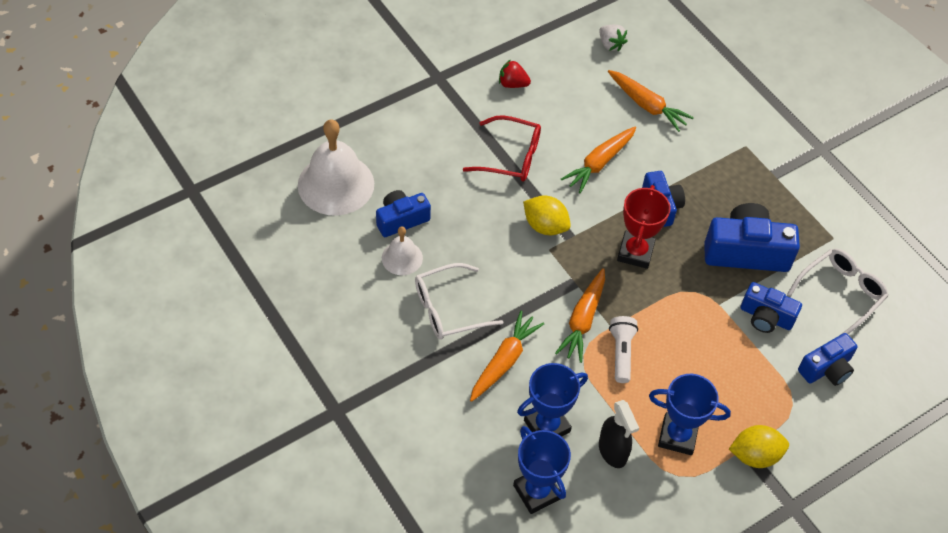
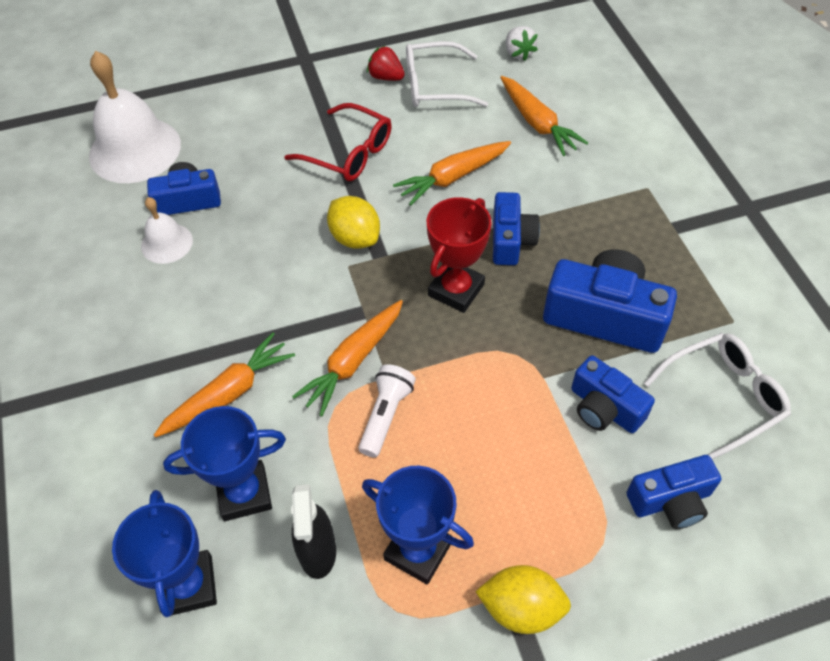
camera: 20 degrees right, 0 degrees up
(449, 309) = (191, 314): white glasses -> white glasses (435, 86)

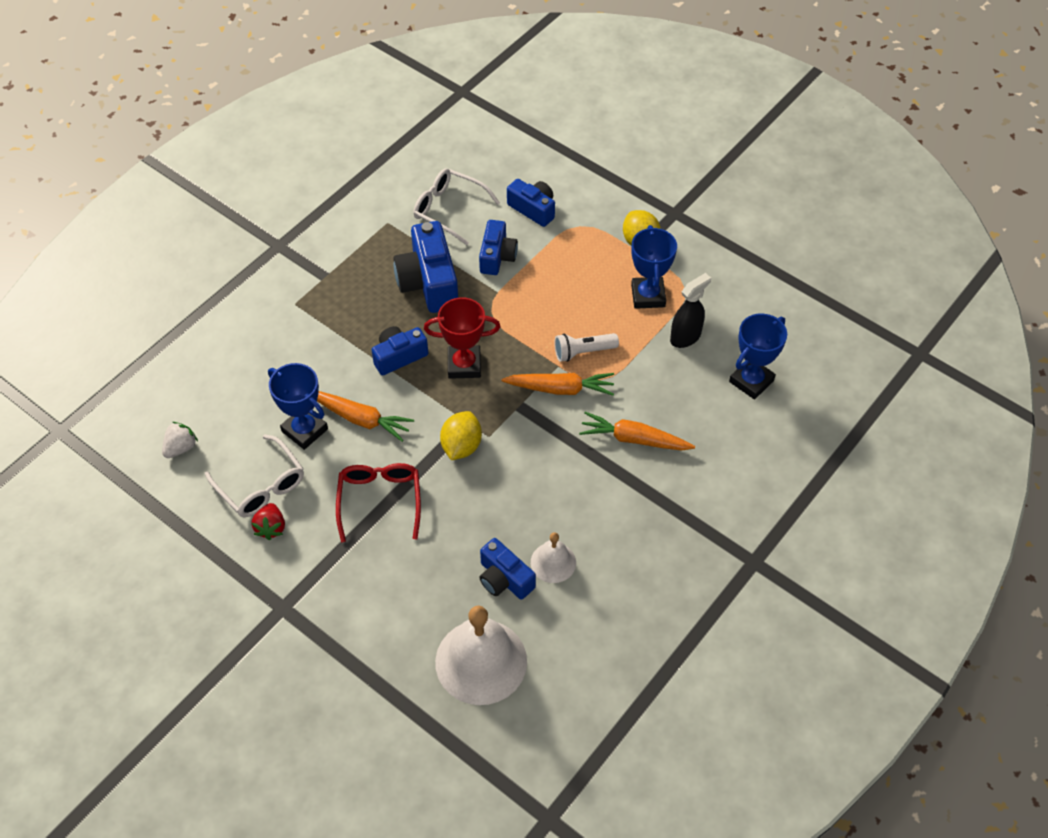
camera: 125 degrees left, 0 degrees up
(244, 493) = (685, 389): blue trophy -> blue trophy (304, 430)
(537, 123) = (265, 395): orange carrot -> none

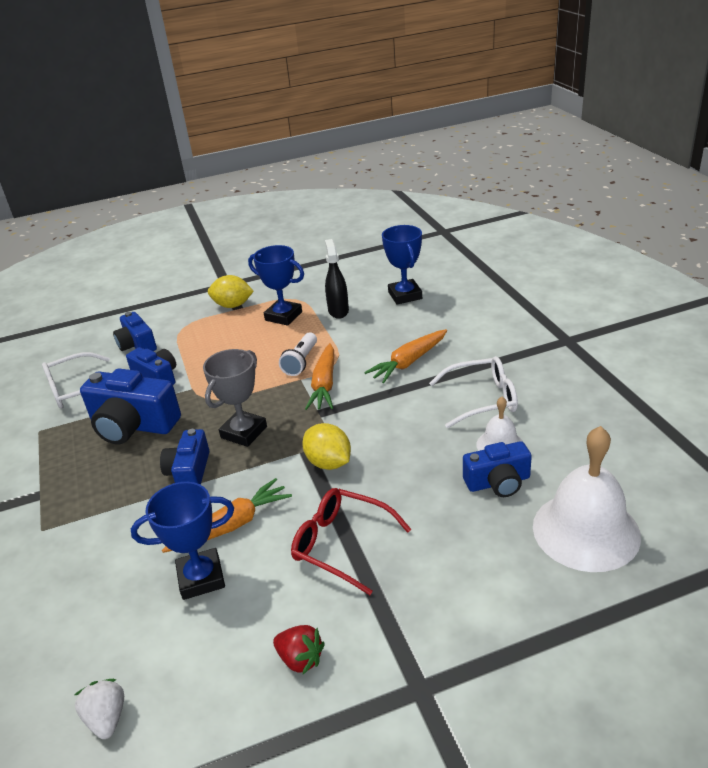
camera: 55 degrees left, 20 degrees down
(261, 485) = (235, 647): white glasses -> white glasses (482, 399)
(464, 365) = (244, 432): red trophy -> grey trophy
(533, 209) = (137, 345): blue camera -> blue camera turned 105 degrees counterclockwise
(560, 389) = (324, 384): orange carrot -> orange carrot turned 150 degrees clockwise

